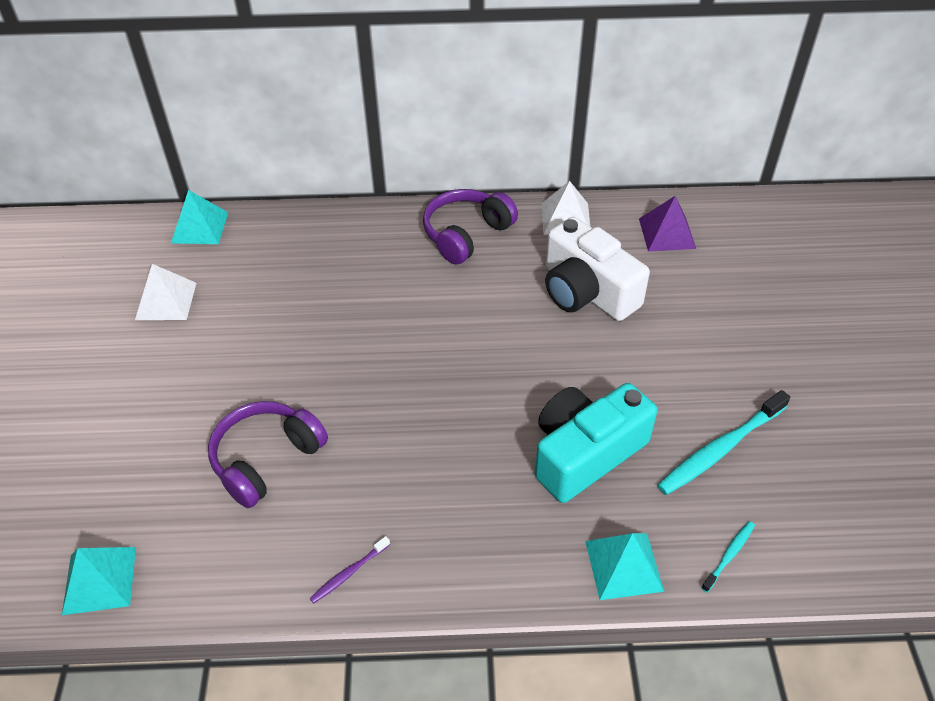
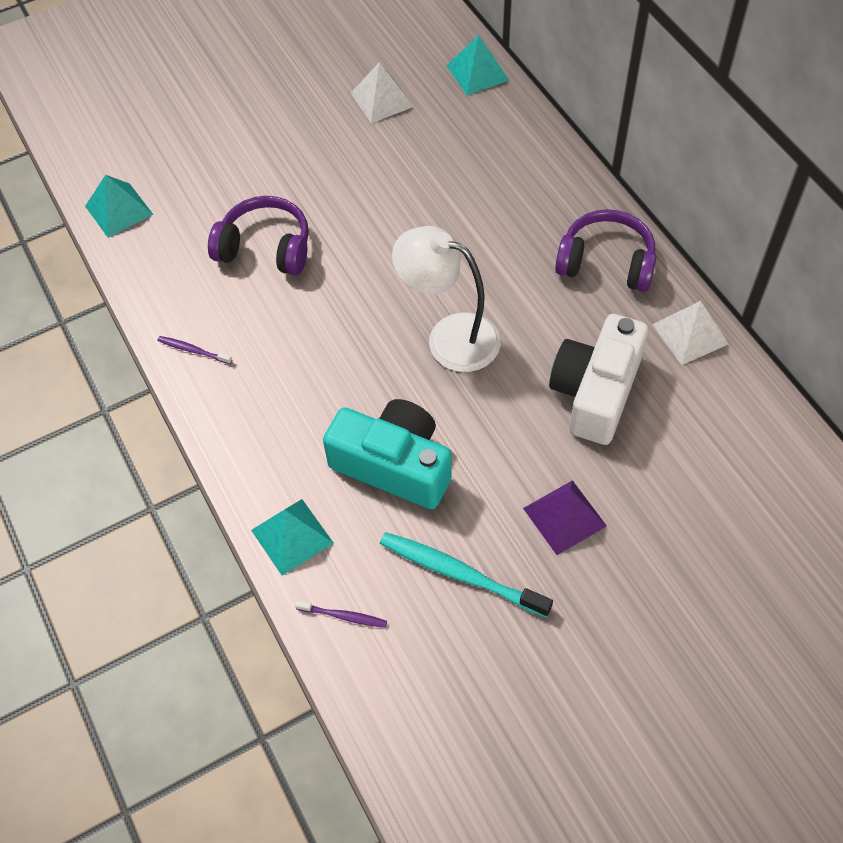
camera: 65 degrees right, 10 degrees up
(473, 360) = (449, 337): none -> white lamp
(667, 233) = (734, 432): purple pyramid -> purple pyramid (564, 517)
(729, 555) = (344, 616): turquoise toothbrush -> purple toothbrush

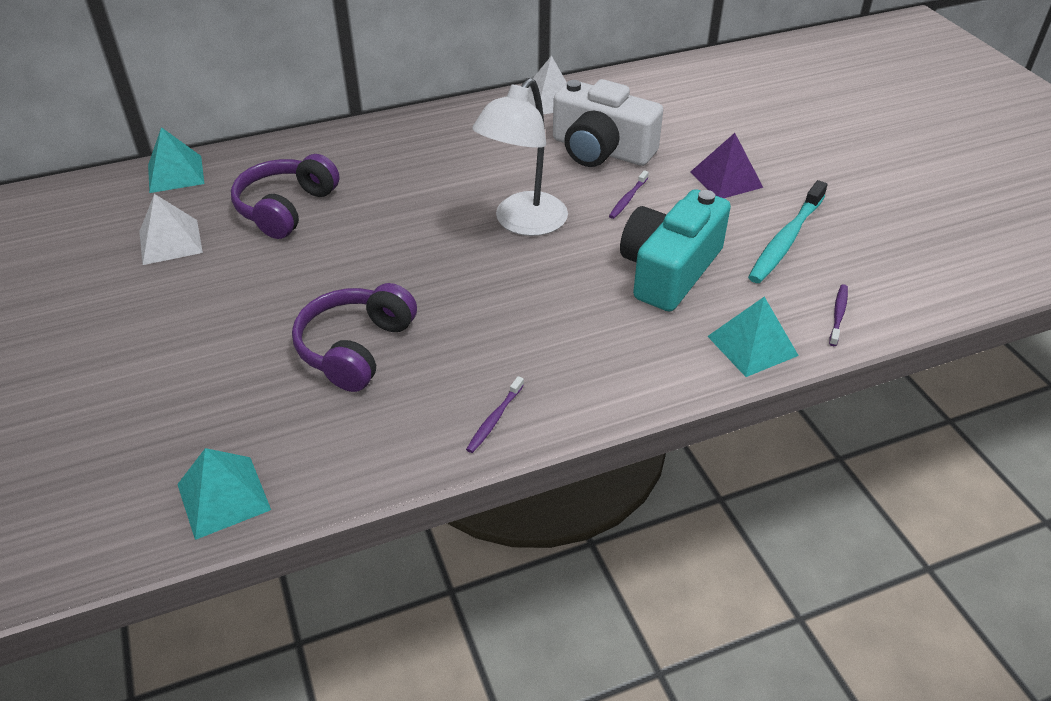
camera: 85 degrees left, 15 degrees down
(507, 423) = (627, 199): none -> purple toothbrush
(606, 262) = (461, 129): purple headphones -> purple headphones (286, 208)

